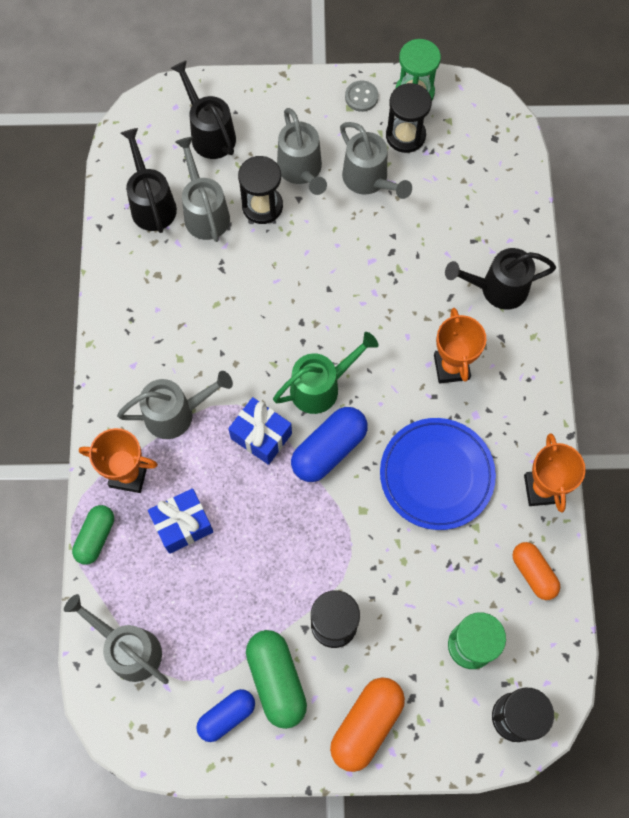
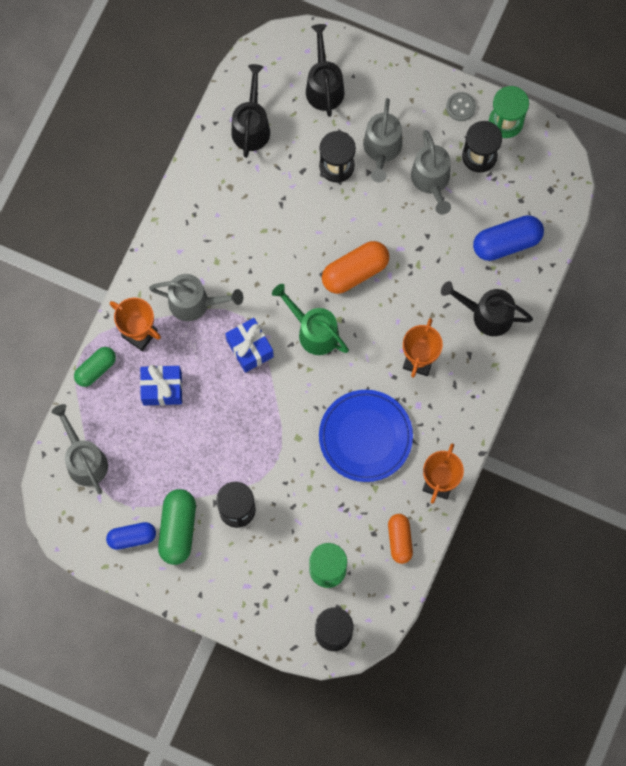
camera: 25 degrees right, 5 degrees up
(204, 212) = (289, 151): grey watering can -> none
(321, 386) = (313, 331): green watering can -> green watering can turned 135 degrees counterclockwise
(329, 449) = (295, 381): blue capsule -> blue capsule (507, 243)
(366, 724) = (226, 588): orange capsule -> orange capsule (355, 271)

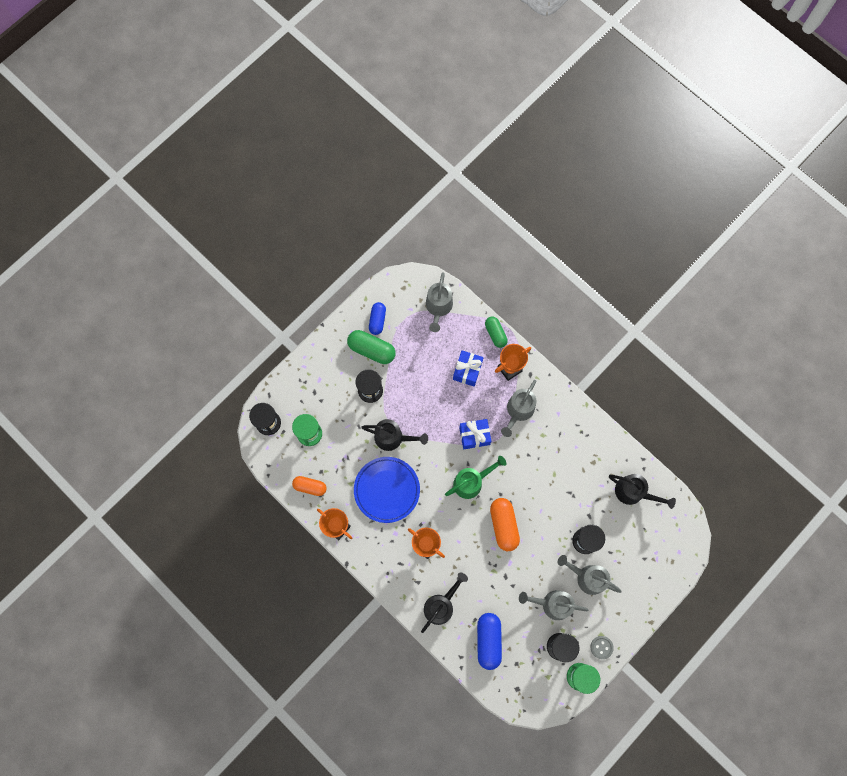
camera: 110 degrees right, 0 degrees up
(84, 459) = (438, 308): grey watering can -> grey watering can turned 105 degrees clockwise
(324, 85) = (648, 554): black watering can -> black watering can (393, 438)

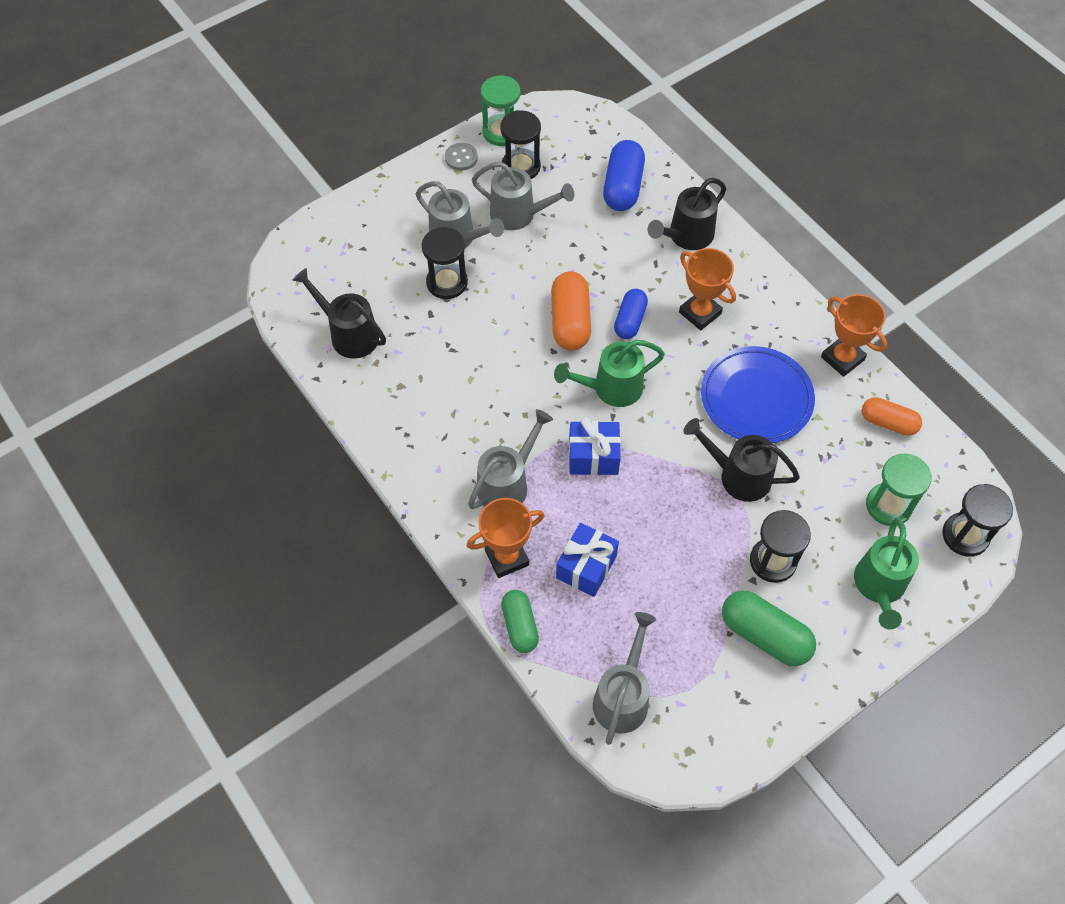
camera: 170 degrees left, 15 degrees down
(314, 385) = (879, 587): none -> green watering can
(377, 320) = (749, 691): blue capsule -> blue capsule (630, 320)

